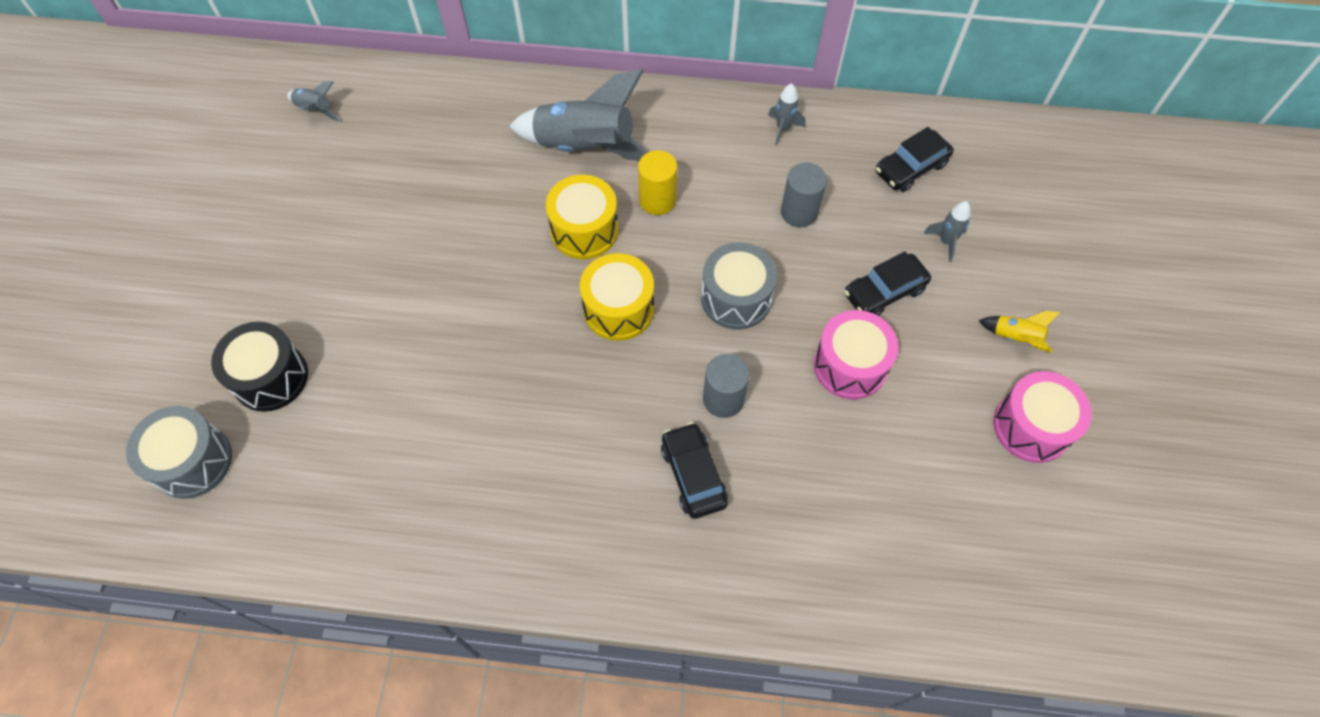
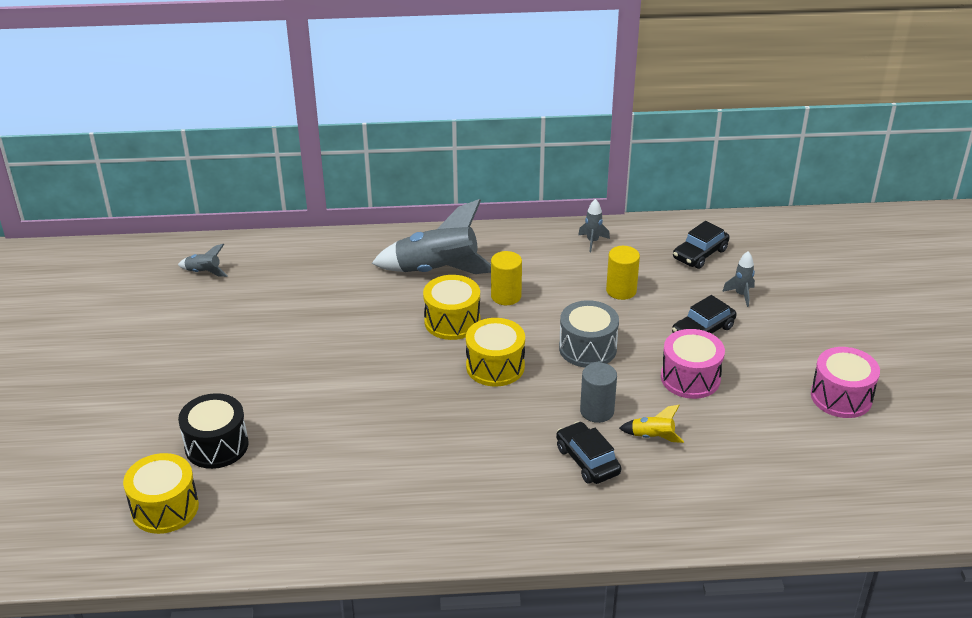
camera: 10 degrees left, 25 degrees down
(192, 461) = (165, 508): grey drum -> yellow drum
(799, 212) = (621, 290): grey cylinder -> yellow cylinder
(1016, 338) = (812, 345): yellow rocket -> yellow rocket (652, 437)

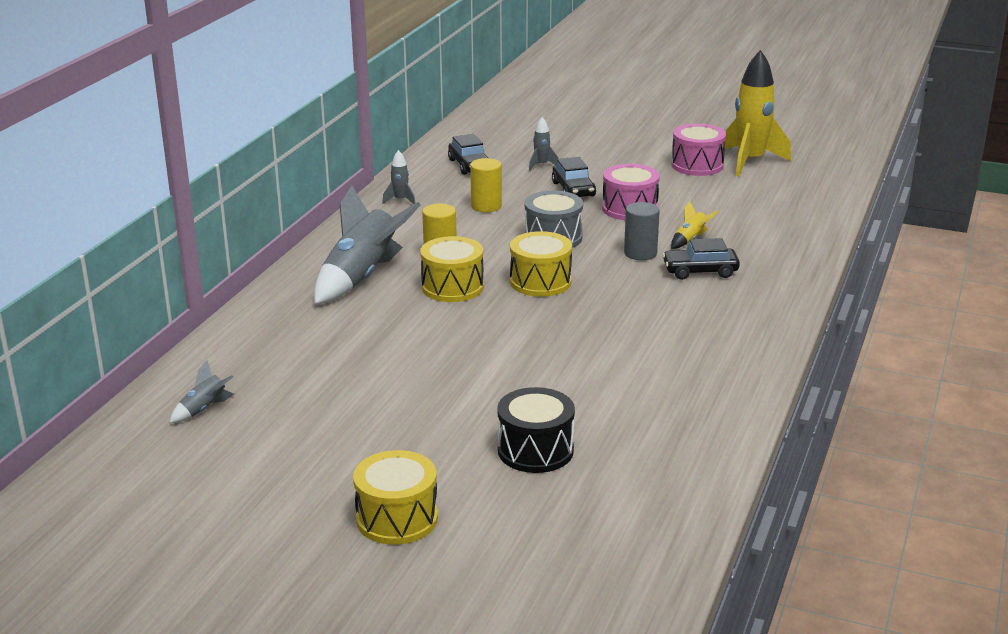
camera: 65 degrees left, 10 degrees down
(165, 508) = (614, 499): yellow drum -> yellow drum (397, 519)
(890, 434) = (750, 162): none -> yellow rocket

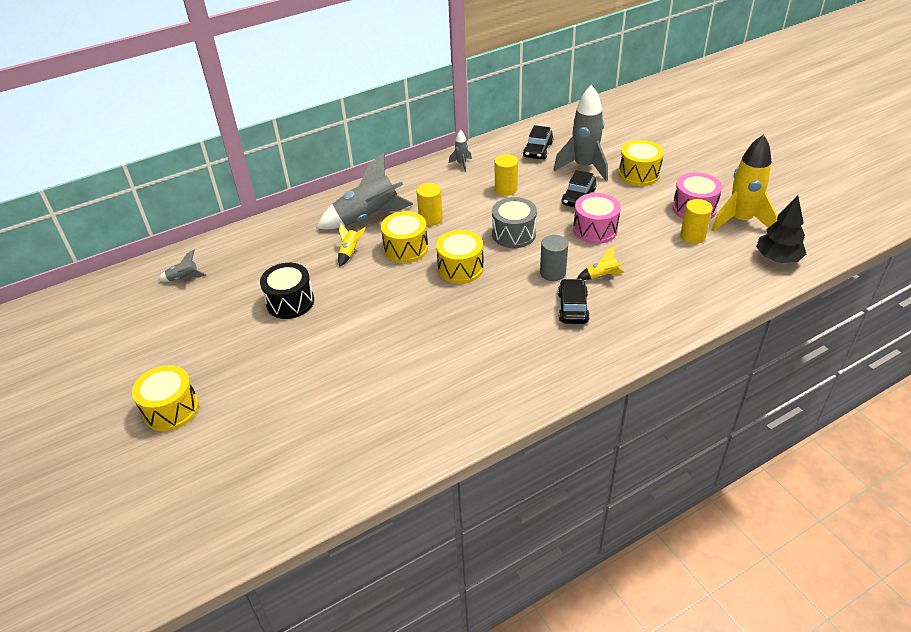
camera: 40 degrees right, 15 degrees up
(390, 312) = (350, 252): none -> yellow rocket
(535, 450) = (293, 403): black drum -> black drum (290, 302)
(541, 165) = (584, 167): grey rocket -> grey rocket, size x2.25
(606, 155) = (639, 174): none -> yellow drum
(700, 271) = (572, 308): black car -> black car turned 60 degrees clockwise
(726, 185) = (692, 236): none -> yellow cylinder
(820, 178) = (777, 258): none -> black tree

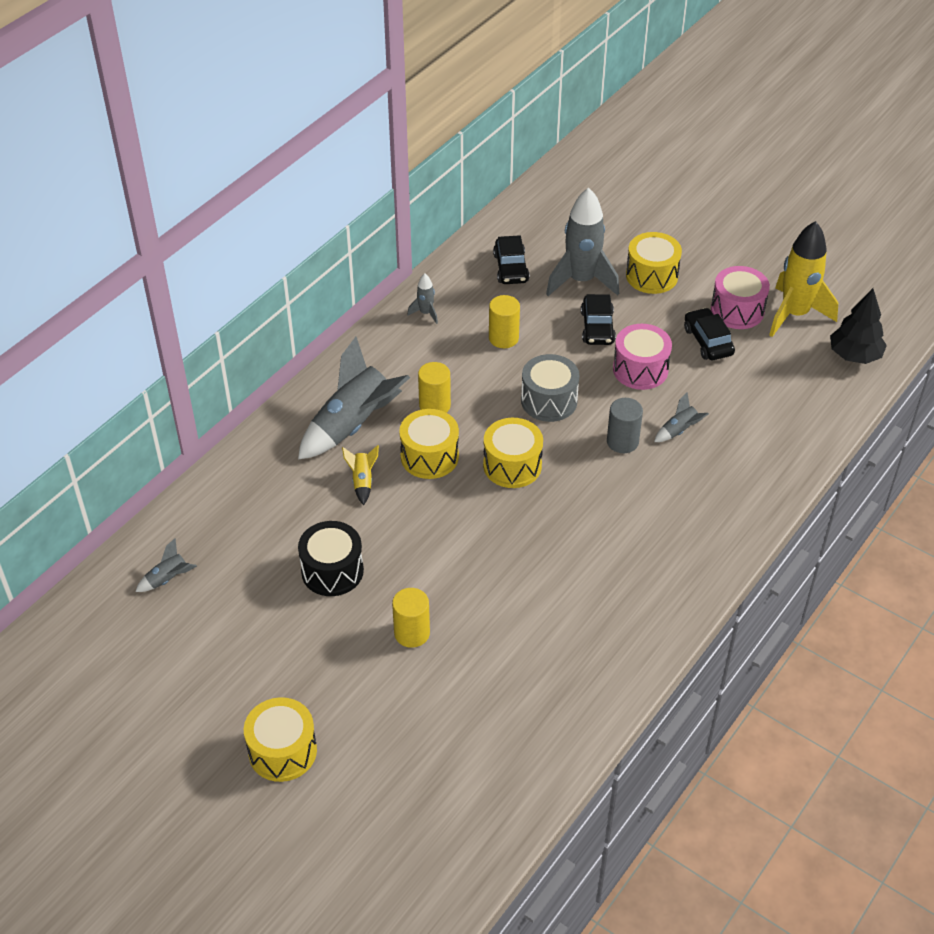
camera: 25 degrees left, 5 degrees up
(572, 308) = (668, 481): black car -> black car (707, 341)
(602, 276) = (679, 430): yellow rocket -> grey rocket
(692, 236) = (753, 349): yellow cylinder -> yellow cylinder (412, 633)

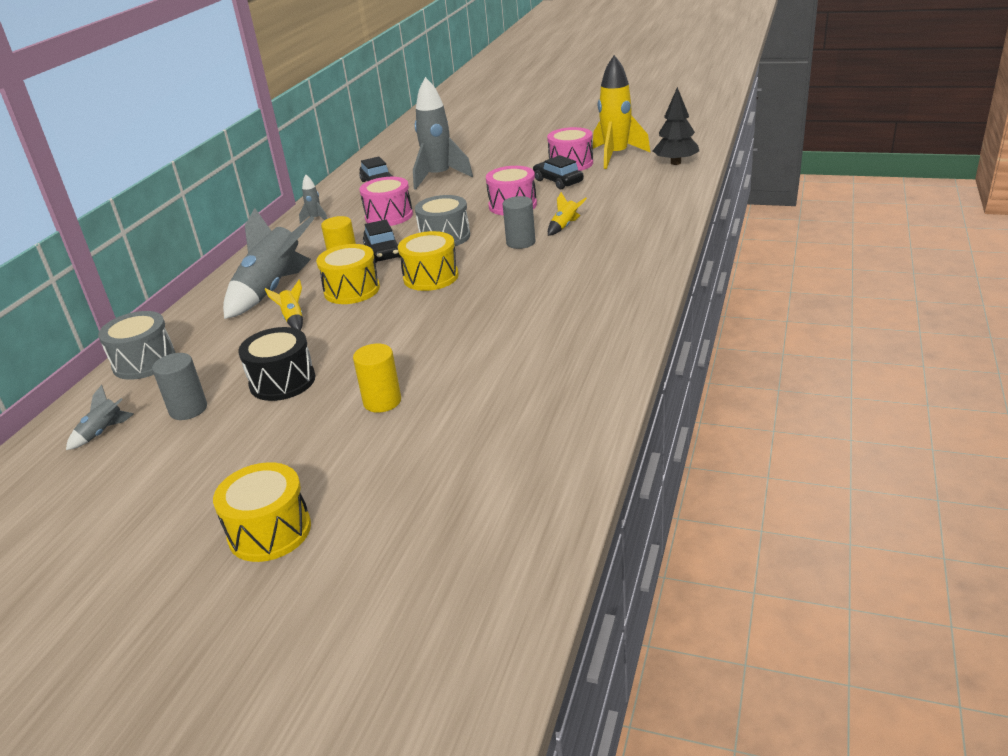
camera: 15 degrees left, 15 degrees down
(215, 493) = (144, 362): none -> grey drum
(244, 577) = (188, 409): none -> grey cylinder
(503, 338) = (389, 216): yellow cylinder -> pink drum
(597, 327) = (465, 194): black car -> black car (383, 252)
(651, 276) = (494, 163): yellow drum -> none
(679, 430) = (565, 226): grey rocket -> yellow rocket

